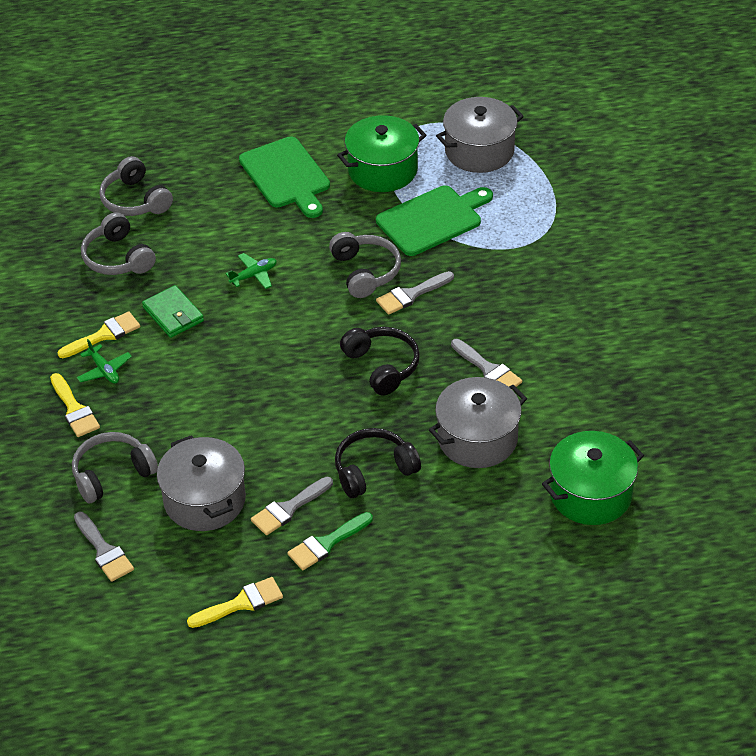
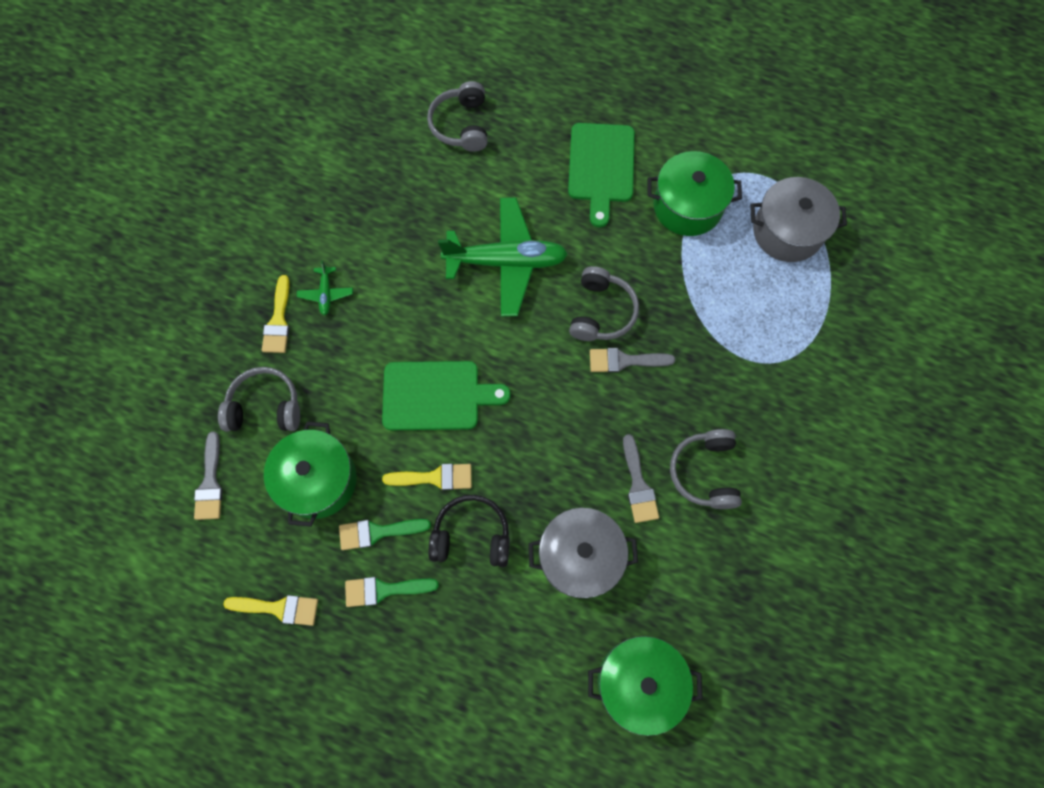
camera: 30 degrees right, 25 degrees up
(104, 335) = (348, 256): yellow brush -> yellow brush (435, 477)
(118, 258) = (410, 179): grey headphones -> grey headphones (705, 472)
(173, 314) = (415, 266): green wallet -> none
(204, 500) = (318, 480): grey pot -> green pot
(254, 275) = (506, 262): green plane -> green plane, size x2.35
(288, 508) = (377, 532): grey brush -> green brush
(382, 366) = (550, 425): black headphones -> none
(432, 219) = (696, 286): green cutting board -> green cutting board (436, 395)

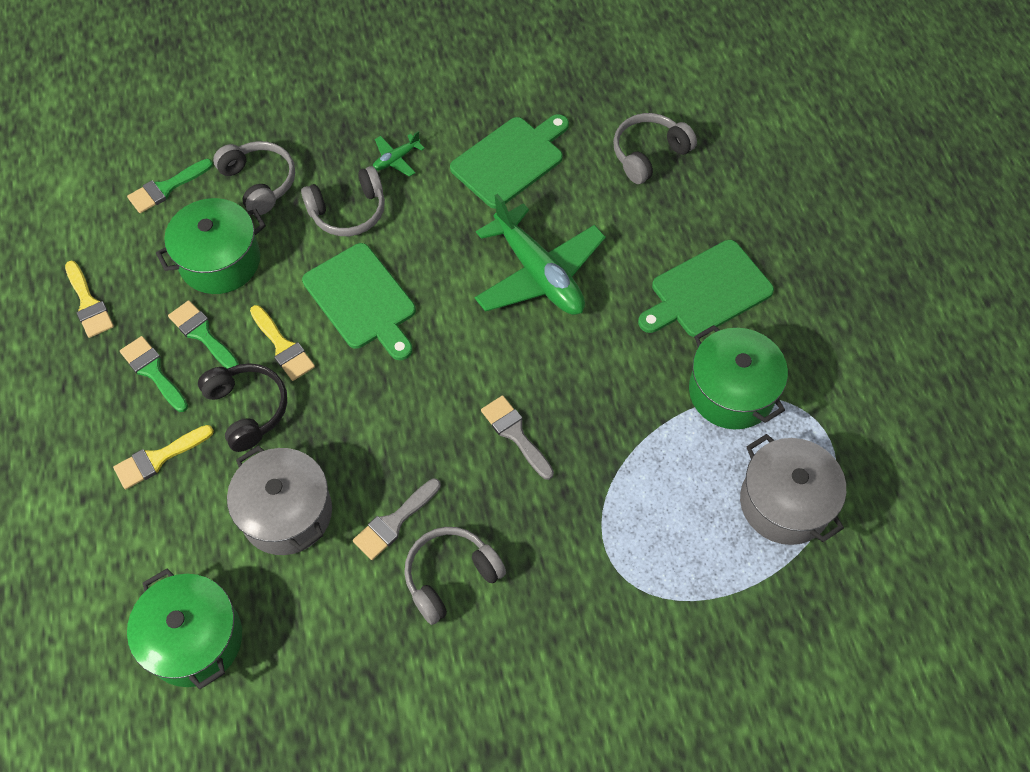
camera: 55 degrees right, 10 degrees down
(210, 483) = (166, 188): grey brush -> green brush
(278, 321) = (344, 142): yellow brush -> yellow brush (158, 458)
(392, 216) = (510, 160): none -> green cutting board
(601, 312) = (551, 383): grey headphones -> grey headphones (348, 211)

